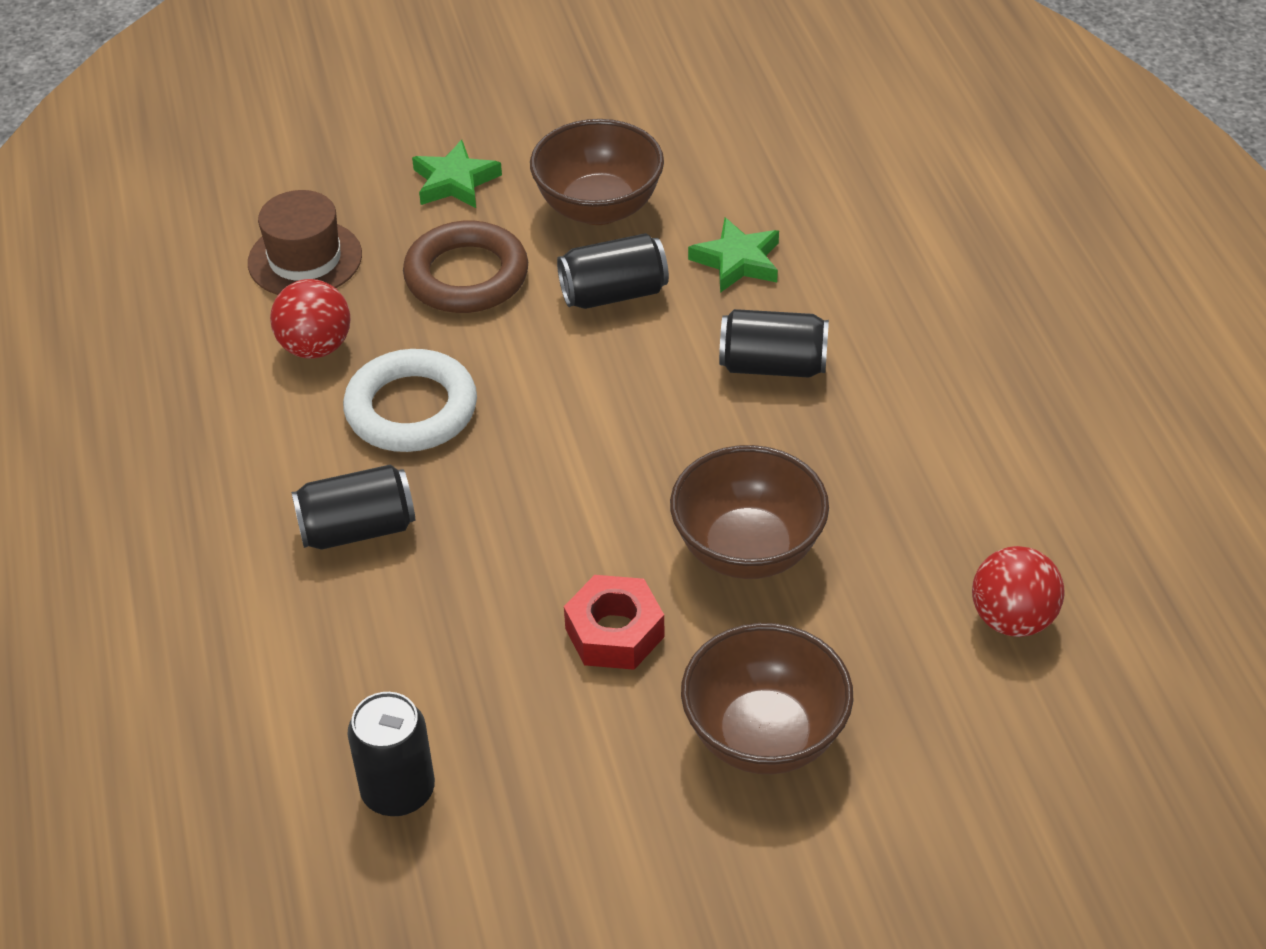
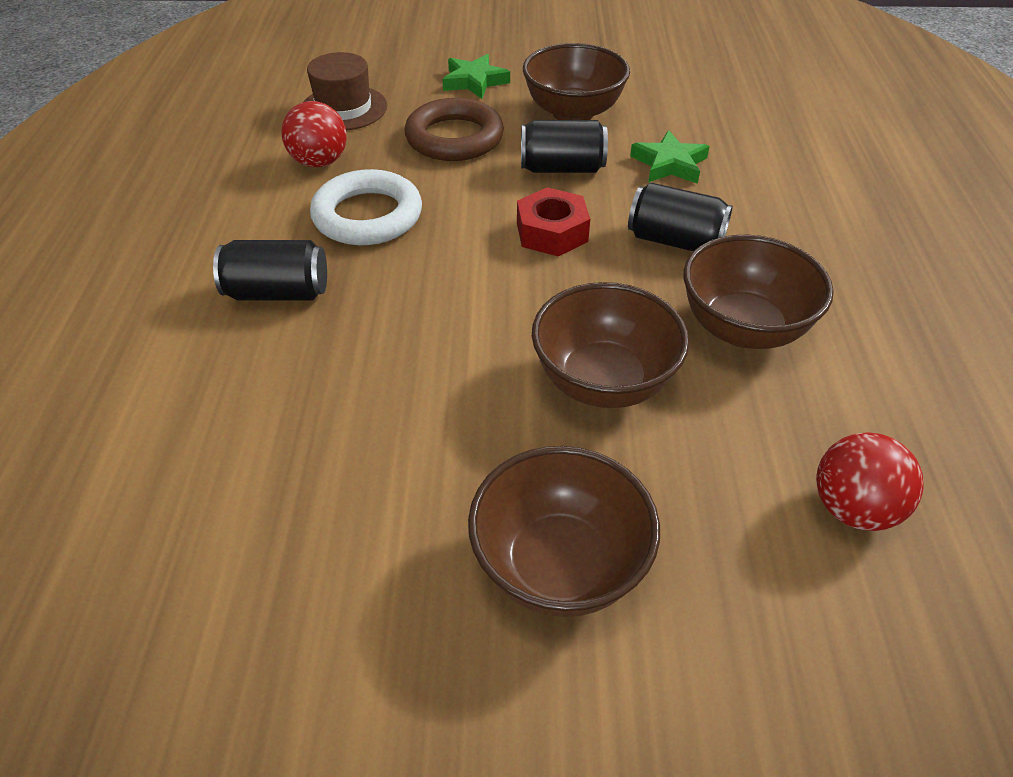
camera: 15 degrees right, 0 degrees up
(398, 791) = (184, 527): black can -> none
(614, 632) = (453, 427): red nut -> red nut (552, 232)
(871, 457) = (743, 328): none -> brown bowl

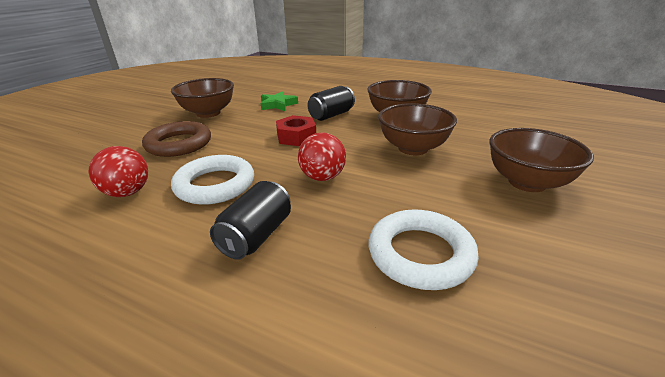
camera: 65 degrees left, 15 degrees down
(292, 446) = (420, 254): none -> white ring
(344, 108) = (80, 172): brown hat -> none
(474, 81) = (134, 128): green star -> none
(562, 168) = (249, 124): black can -> none
(853, 509) = (499, 123): red ball -> red ball (322, 177)

